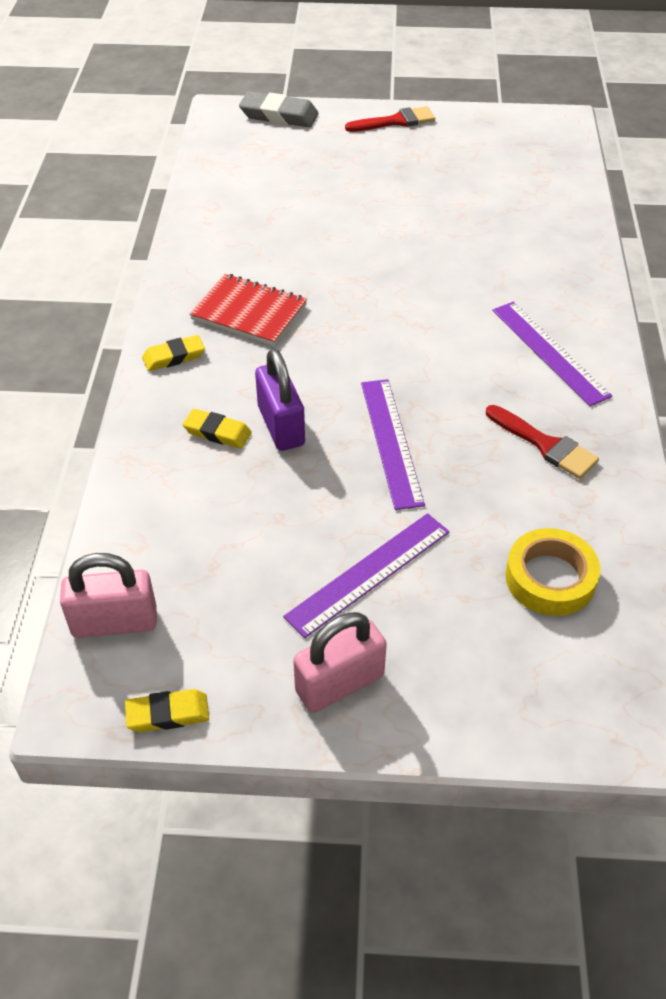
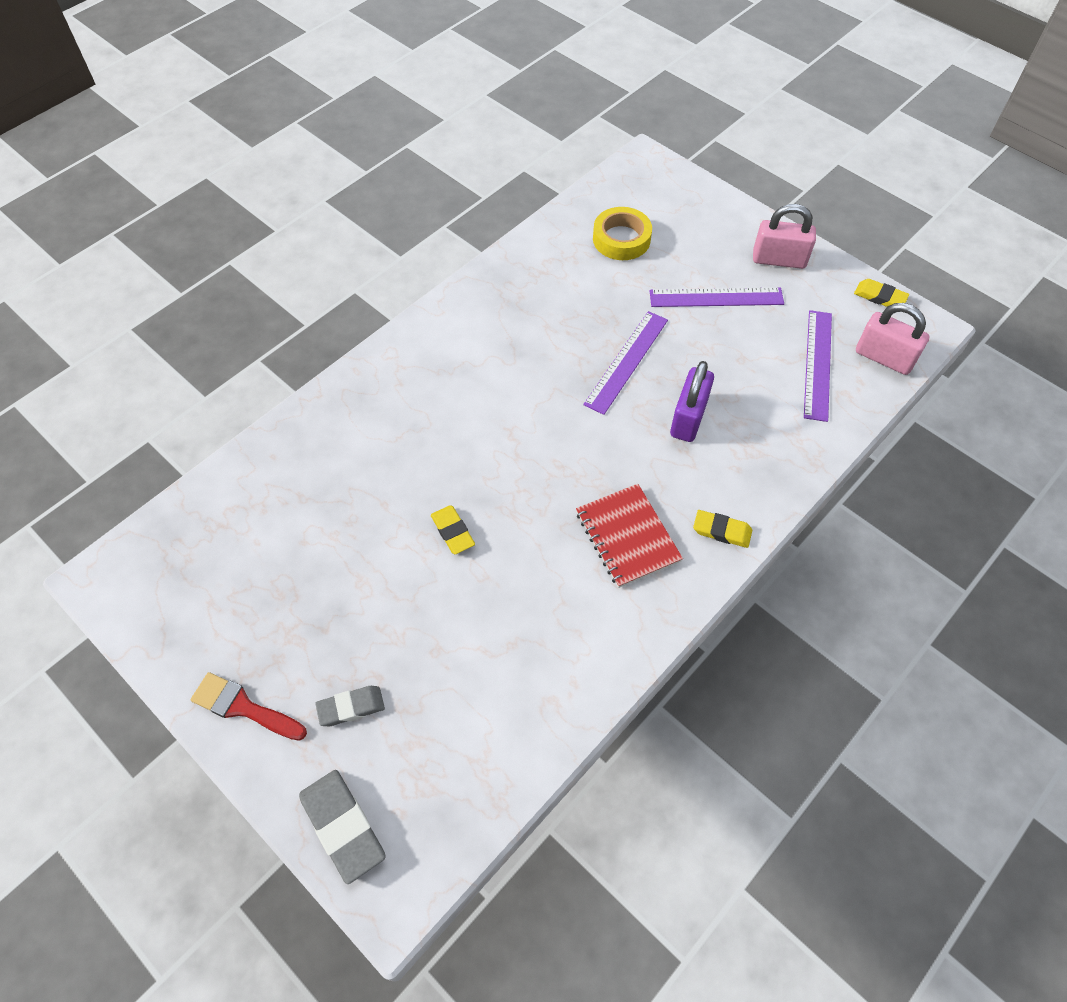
camera: 140 degrees left, 10 degrees up
(217, 432) = (736, 441): yellow eraser -> yellow eraser (452, 532)
(335, 149) = (351, 707): none -> grey eraser
(545, 445) = (536, 301): red brush -> none
(549, 352) = (452, 354): purple ruler -> purple ruler (817, 364)

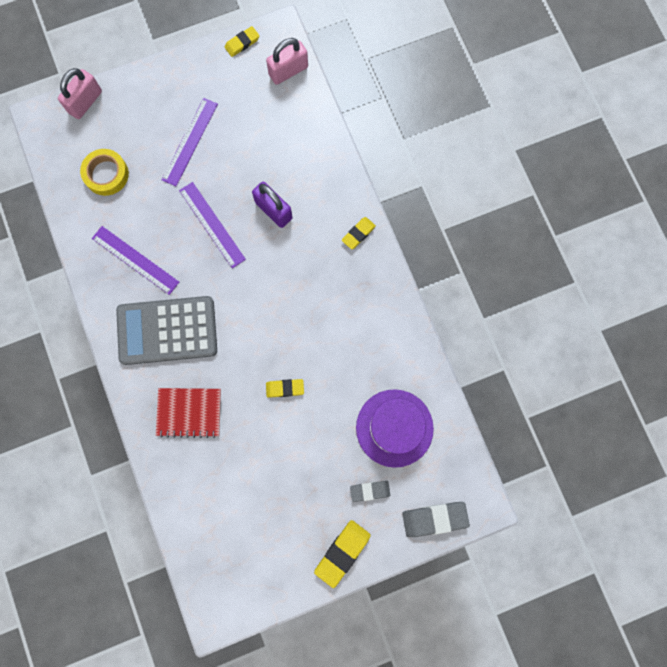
camera: 65 degrees left, 20 degrees up
(243, 707) = (342, 552): red brush -> yellow eraser
(351, 707) = (370, 491): grey eraser -> grey eraser turned 75 degrees clockwise
(462, 702) = (394, 428): none -> purple hat
(464, 371) = (167, 330): none -> grey calculator
(627, 537) = (337, 288): red notebook -> red notebook (189, 412)
(779, 259) = (179, 84): pink padlock -> pink padlock (85, 102)
(817, 364) = (273, 112): purple ruler -> purple ruler (135, 260)

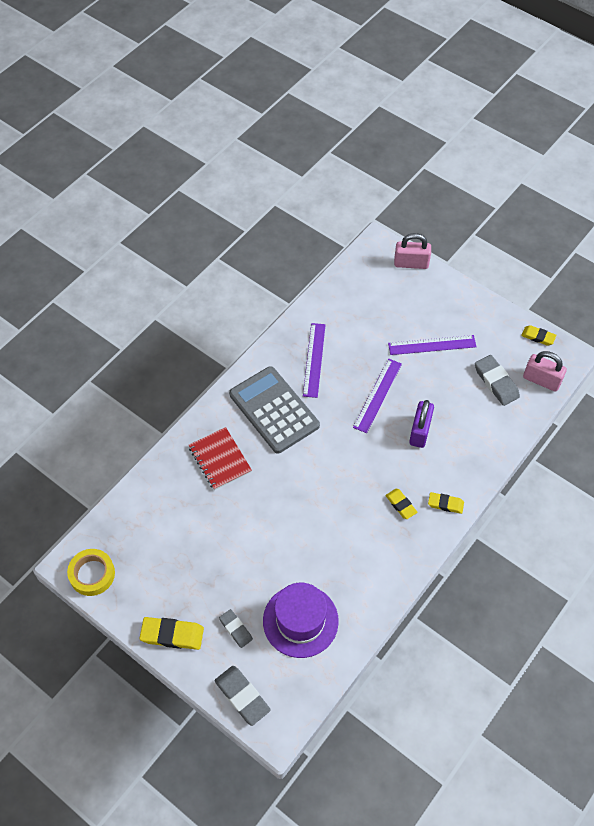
camera: 60 degrees right, 20 degrees down
(106, 174) = (366, 306): yellow tape -> yellow tape (92, 574)
(265, 111) = (496, 382): none -> grey eraser
(285, 388) = (281, 518): yellow eraser -> yellow eraser (401, 505)

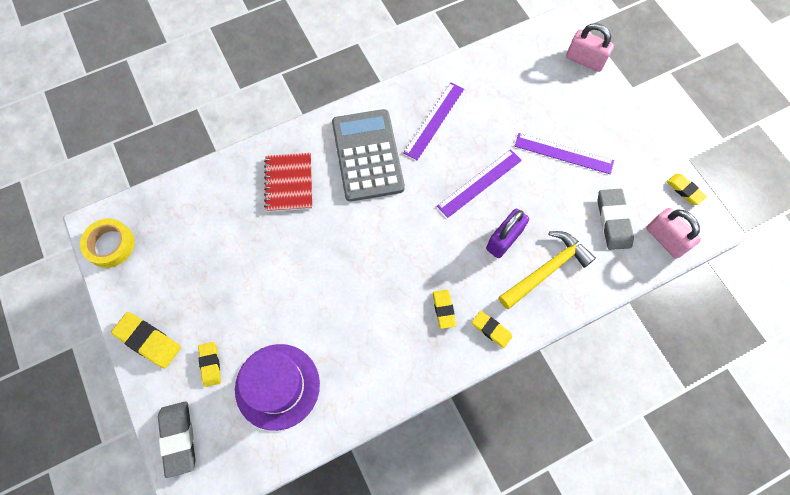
camera: 25 degrees right, 10 degrees up
(236, 629) = (210, 364): grey eraser -> yellow eraser
(464, 441) = (546, 270): none -> yellow hammer

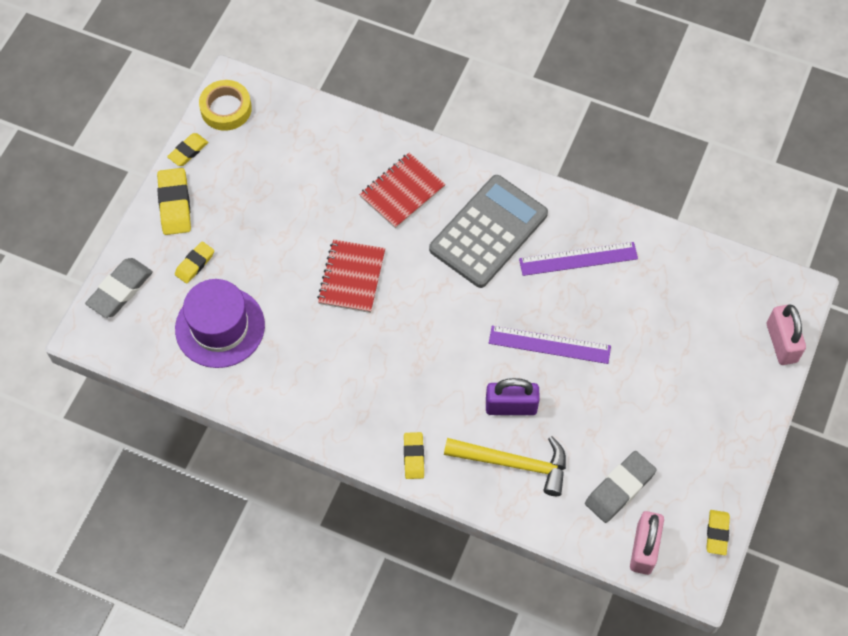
camera: 50 degrees right, 5 degrees down
(322, 264) = (352, 277): none -> red notebook
(443, 309) = (398, 404): yellow eraser -> yellow eraser (188, 151)
(563, 153) = (652, 395): purple ruler -> none

